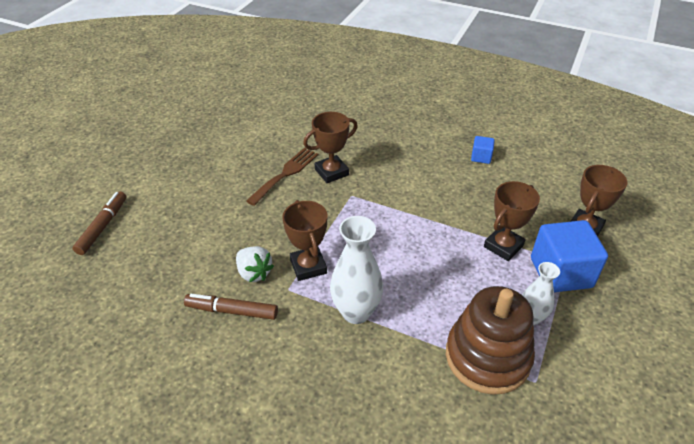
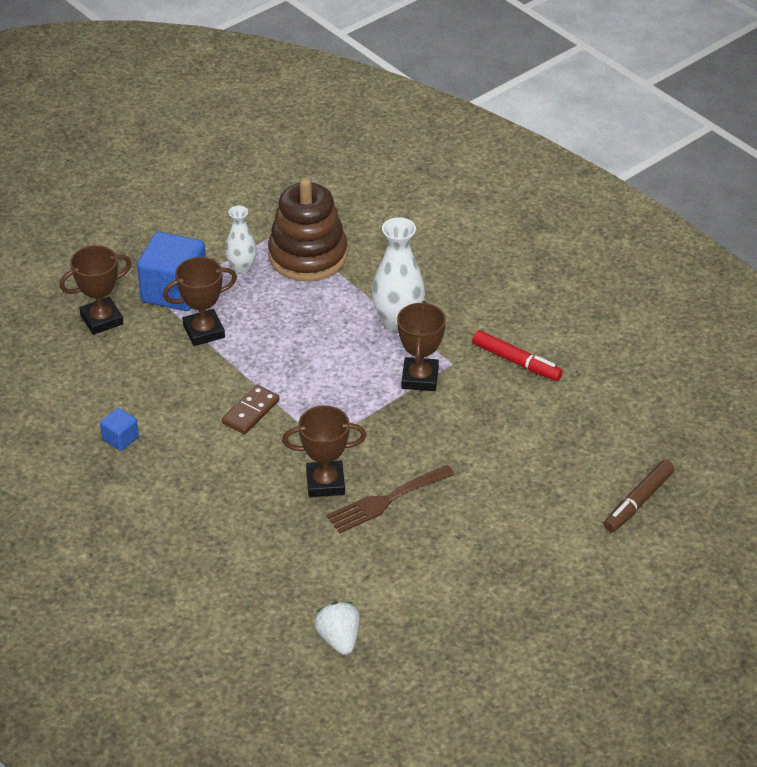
camera: 155 degrees left, 0 degrees up
(232, 311) = (516, 362): brown marker -> red marker
(254, 273) = (480, 390): white strawberry -> white strawberry (339, 639)
(415, 199) = (250, 411): none -> brown domino

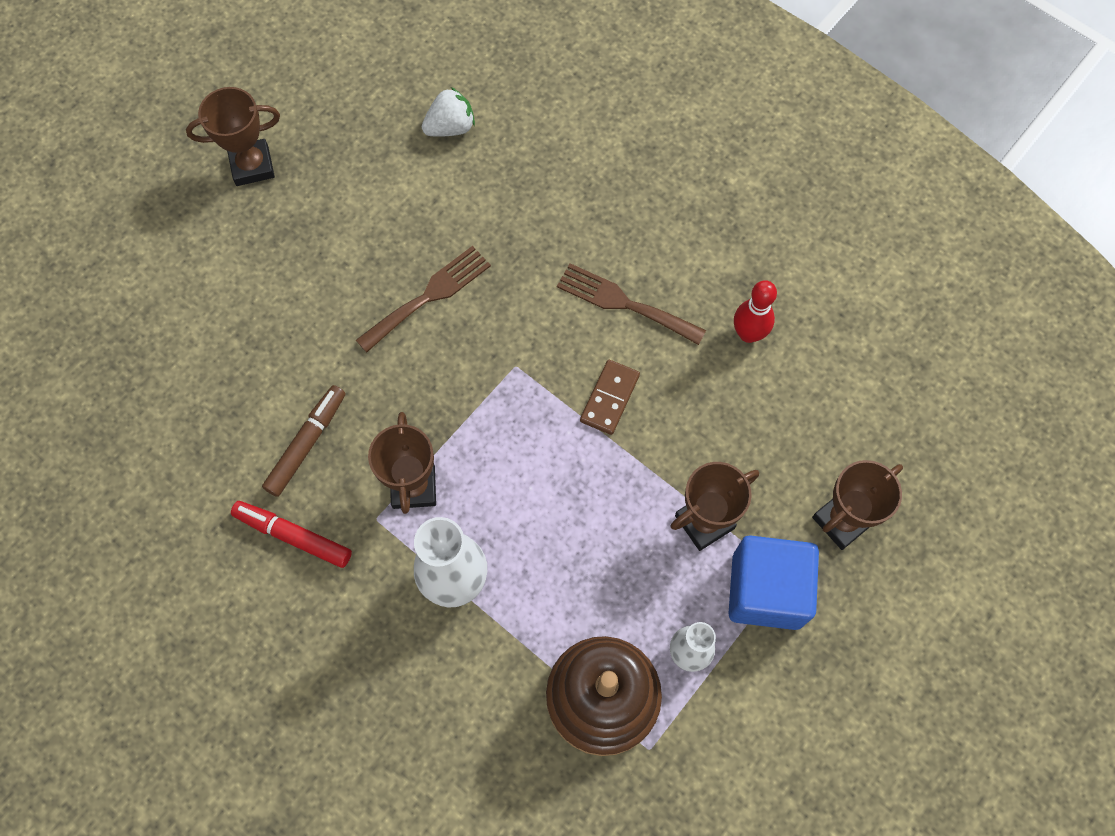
camera: 170 degrees right, 25 degrees up
(120, 438) = (748, 334): blue cube -> red bowling pin
(217, 473) = (624, 303): none -> brown fork
(325, 483) = (500, 309): brown trophy -> brown trophy (252, 166)
(339, 639) = (450, 127): white strawberry -> white strawberry turned 90 degrees counterclockwise
(638, 502) = (146, 339): brown marker -> brown marker (307, 443)

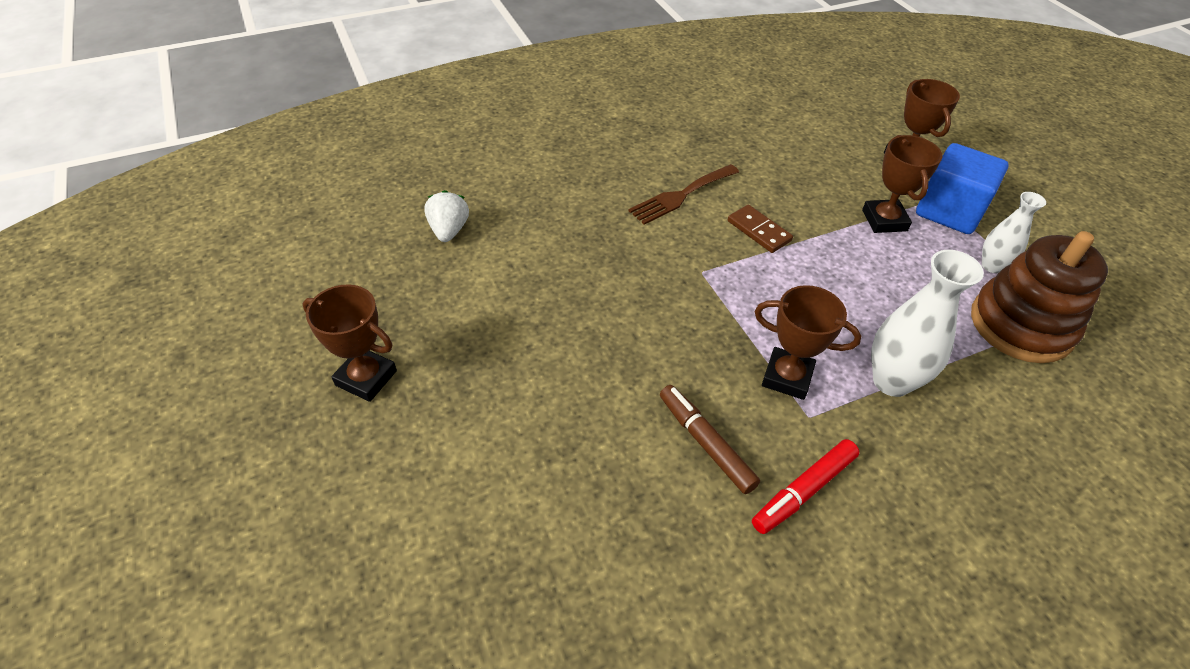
camera: 65 degrees left, 20 degrees down
(252, 166) = (366, 378): brown trophy -> brown trophy turned 75 degrees counterclockwise
(429, 296) = (602, 300): brown fork -> none
(748, 334) = (742, 149): red bowling pin -> none

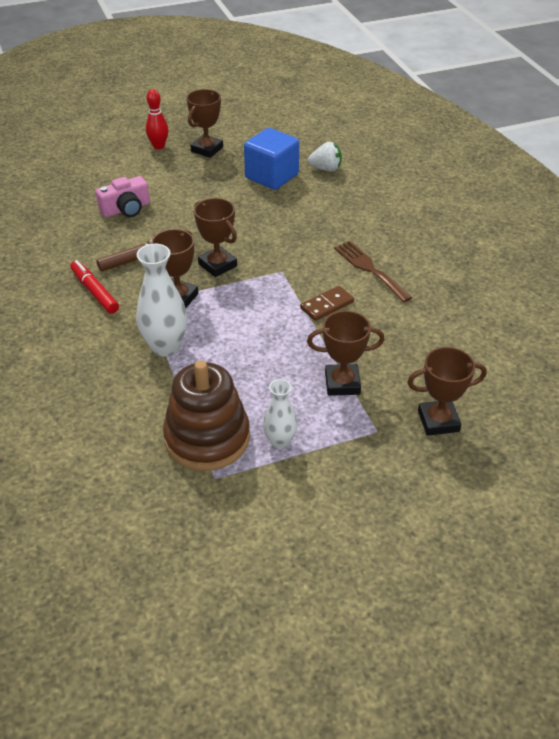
camera: 95 degrees right, 5 degrees down
(340, 457) = (158, 146): none -> red bowling pin
(562, 482) = (126, 209): none -> pink camera
(702, 338) = (217, 265): none -> brown trophy
(949, 211) = (357, 433): blue cube -> blue cube (271, 176)

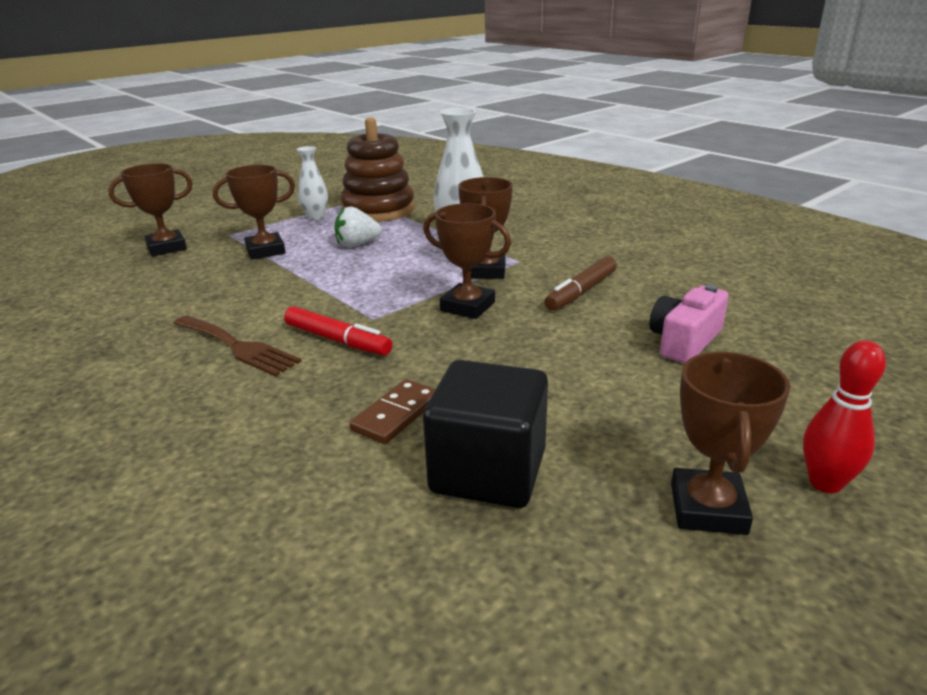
camera: 160 degrees right, 15 degrees down
(94, 291) = (587, 258): red marker -> red marker (337, 340)
(271, 176) = (488, 471): blue cube -> black cube
(326, 169) = (365, 532): white strawberry -> white strawberry (357, 244)
(327, 305) = (296, 298): brown domino -> brown domino (396, 414)

